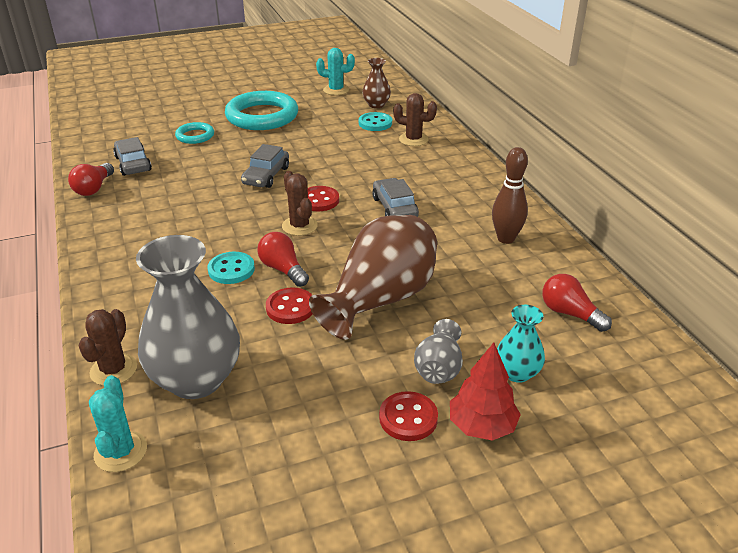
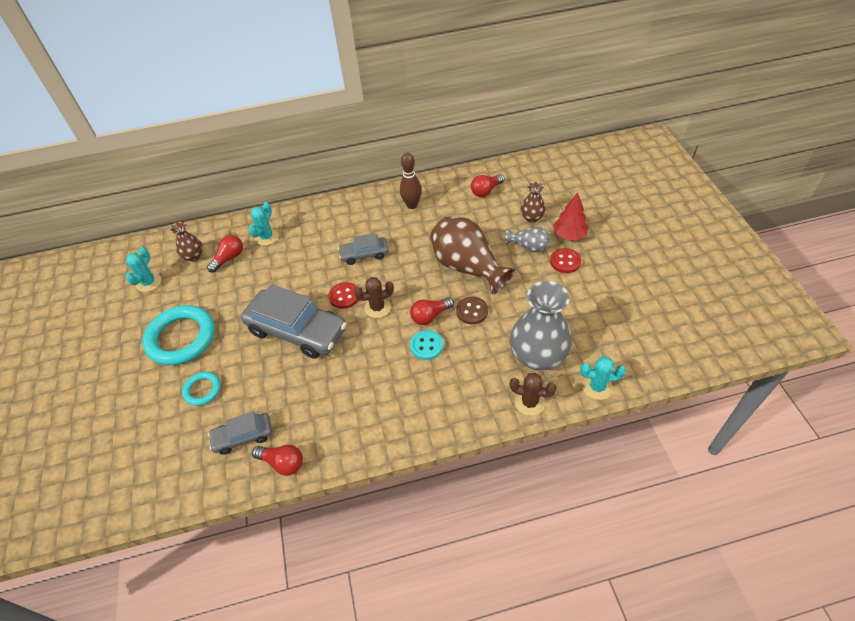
camera: 80 degrees left, 15 degrees up
(266, 176) = (297, 330): grey car -> grey car, size x1.92
(290, 307) = (472, 311): red button -> brown button
(375, 123) = (229, 258): turquoise button -> red light bulb
(413, 139) = (266, 237): brown cactus -> turquoise cactus
(517, 373) = (532, 217): turquoise vase -> brown vase

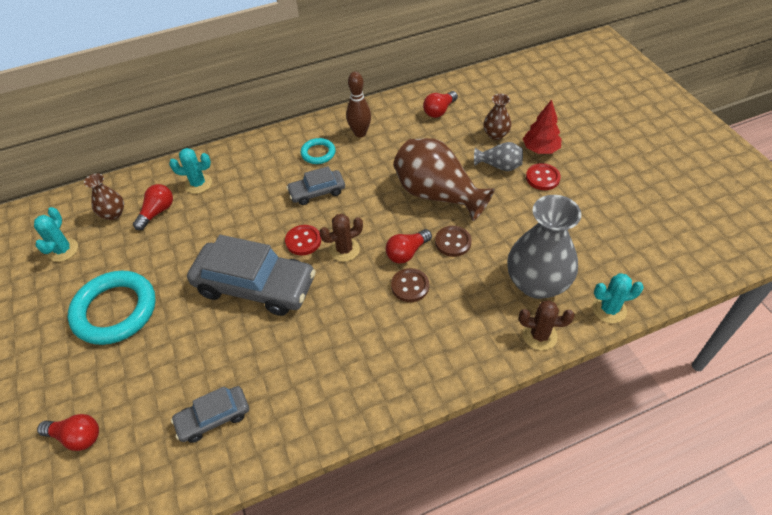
camera: 10 degrees left, 0 degrees up
(202, 390) = (152, 369): turquoise ring -> turquoise ring (318, 153)
(266, 237) = (198, 184): turquoise cactus -> turquoise cactus turned 75 degrees clockwise
(282, 463) = (268, 443): red light bulb -> red light bulb (77, 436)
(426, 346) = (410, 286): turquoise button -> brown button

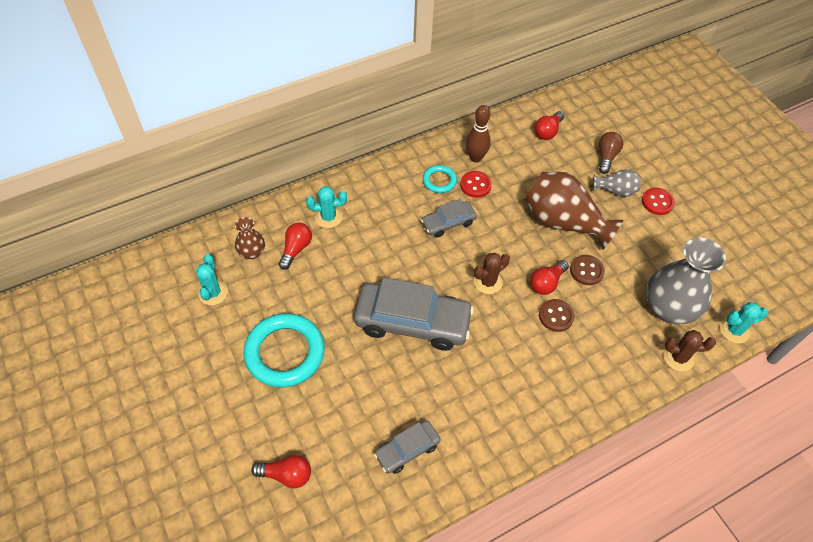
camera: 10 degrees left, 5 degrees up
(303, 241) = (447, 275): red button -> red button (475, 185)
(495, 134) = (606, 157): brown vase -> brown light bulb
(540, 149) = (650, 172): red tree -> none

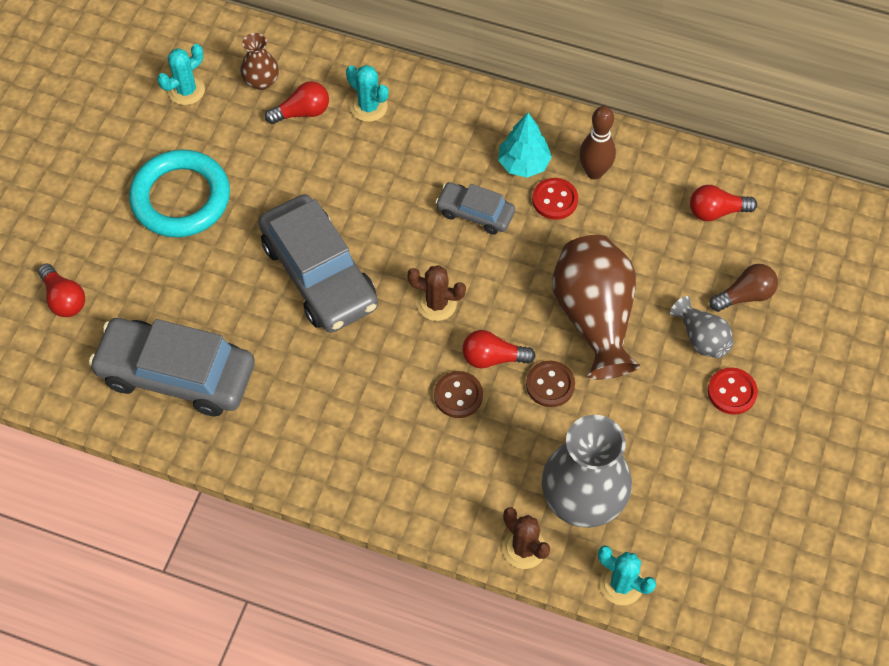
camera: 50 degrees right, 5 degrees up
(407, 450) = (176, 374): grey car -> grey car, size x1.92
(439, 181) = (523, 163): turquoise ring -> turquoise tree

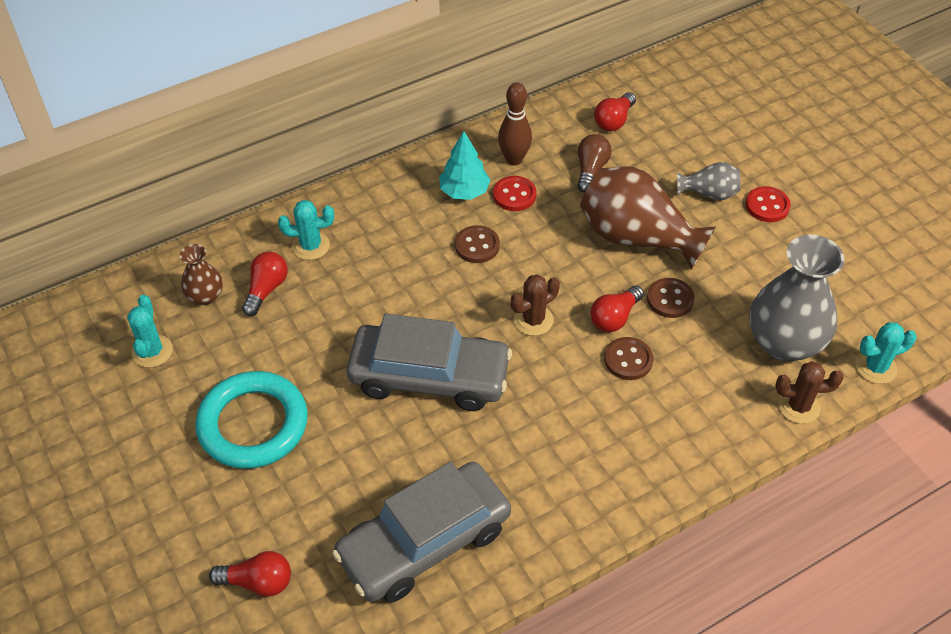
camera: 50 degrees left, 10 degrees down
(475, 213) = (477, 246): grey car -> brown button
(745, 295) = (696, 150): brown light bulb -> brown light bulb (590, 170)

